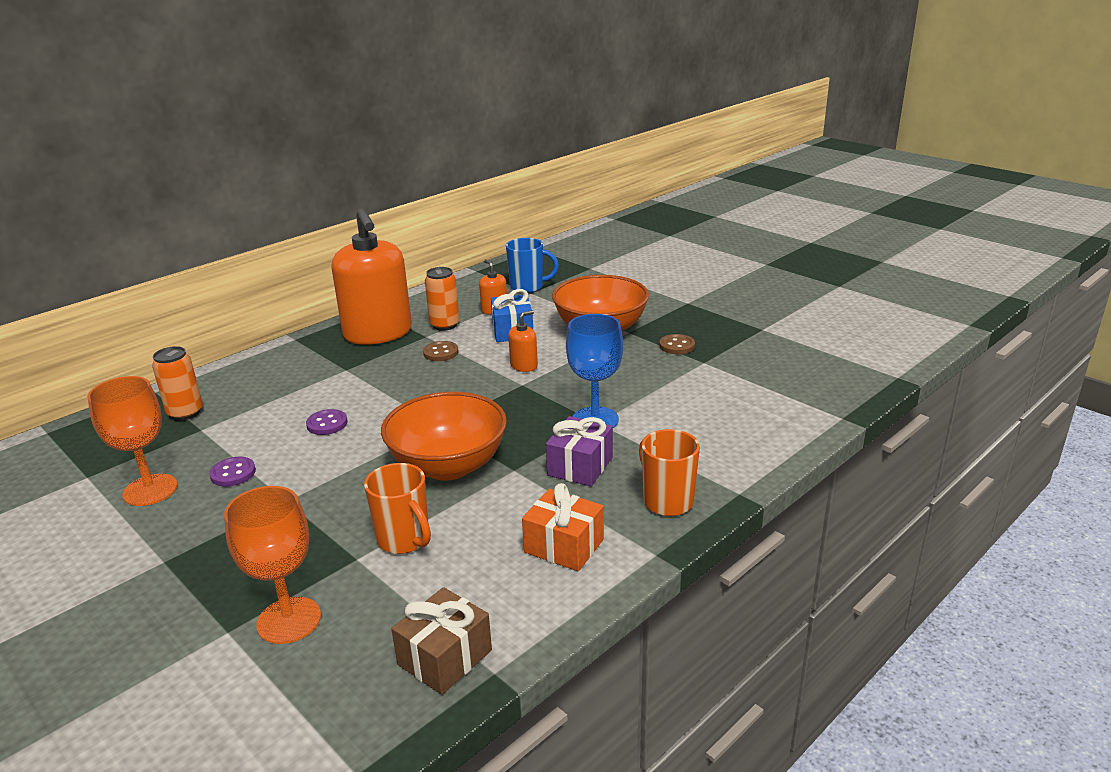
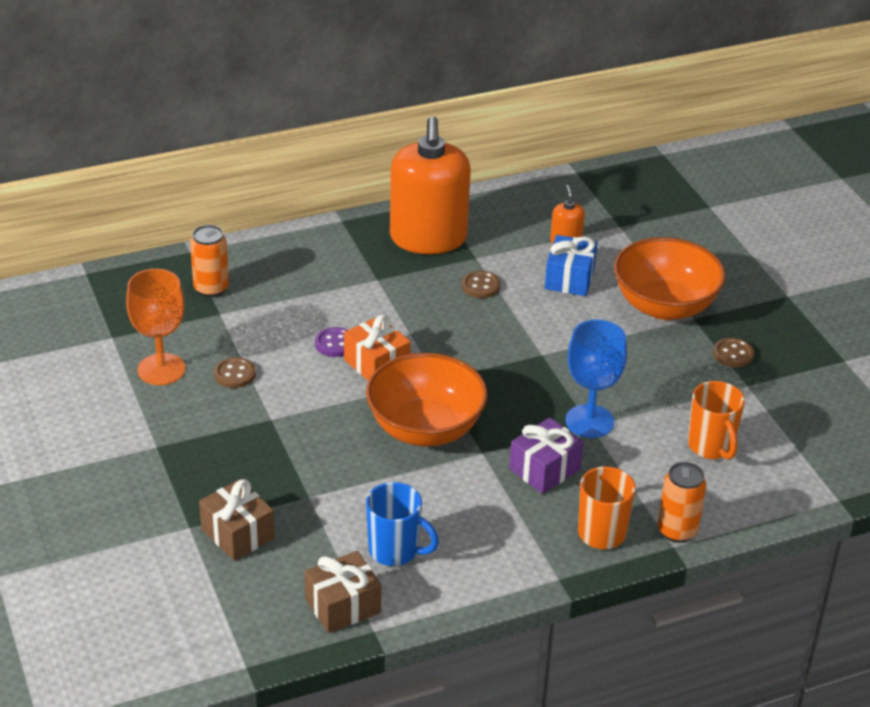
camera: 20 degrees right, 10 degrees up
(233, 473) = (234, 374): purple button -> brown button
(289, 620) = (237, 533): orange goblet -> brown gift
(404, 540) = (354, 492): orange mug -> orange mug (711, 447)
(444, 325) = (502, 247): orange can -> orange can (677, 531)
(524, 366) = (556, 330): orange soap dispenser -> none
(528, 287) = (621, 216): blue mug -> blue mug (395, 551)
(564, 546) = (485, 544): orange gift -> orange gift (376, 364)

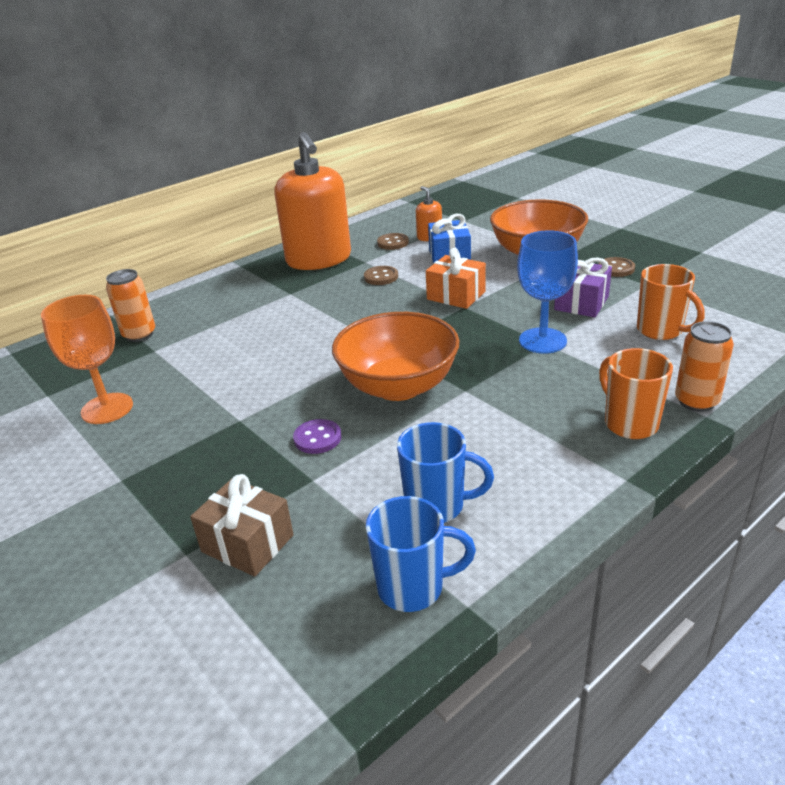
camera: 15 degrees left, 5 degrees down
(234, 374) = (186, 393): brown button -> brown button (393, 243)
(335, 343) = (275, 345): purple button -> purple button (317, 438)
(343, 606) = (413, 587): brown gift -> blue mug
(376, 364) = (322, 350): orange gift -> orange gift (456, 295)
(544, 469) = (533, 387): purple gift -> purple gift (581, 303)

